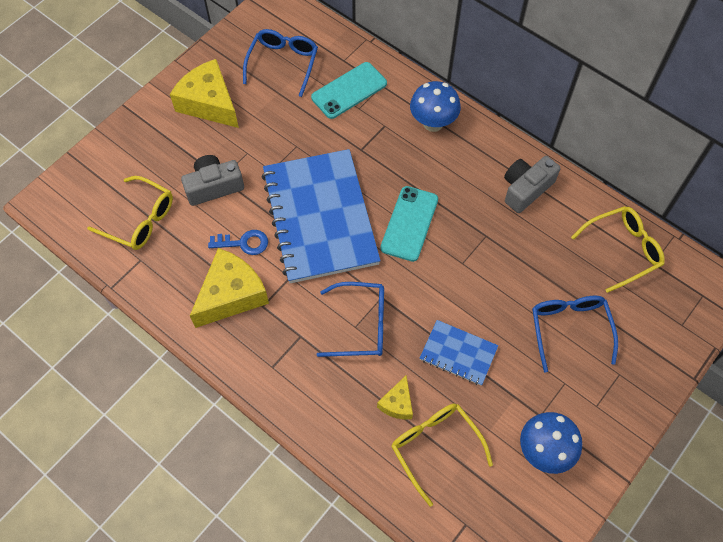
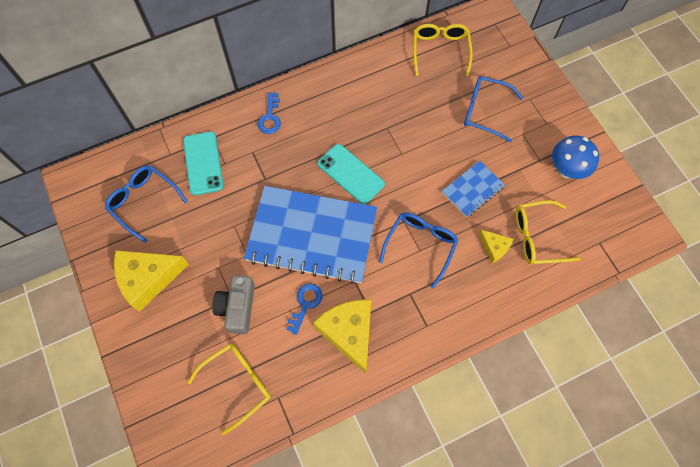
camera: 65 degrees left, 5 degrees up
(433, 123) = (270, 117): blue mushroom -> blue key
(526, 189) = (362, 84): grey camera -> none

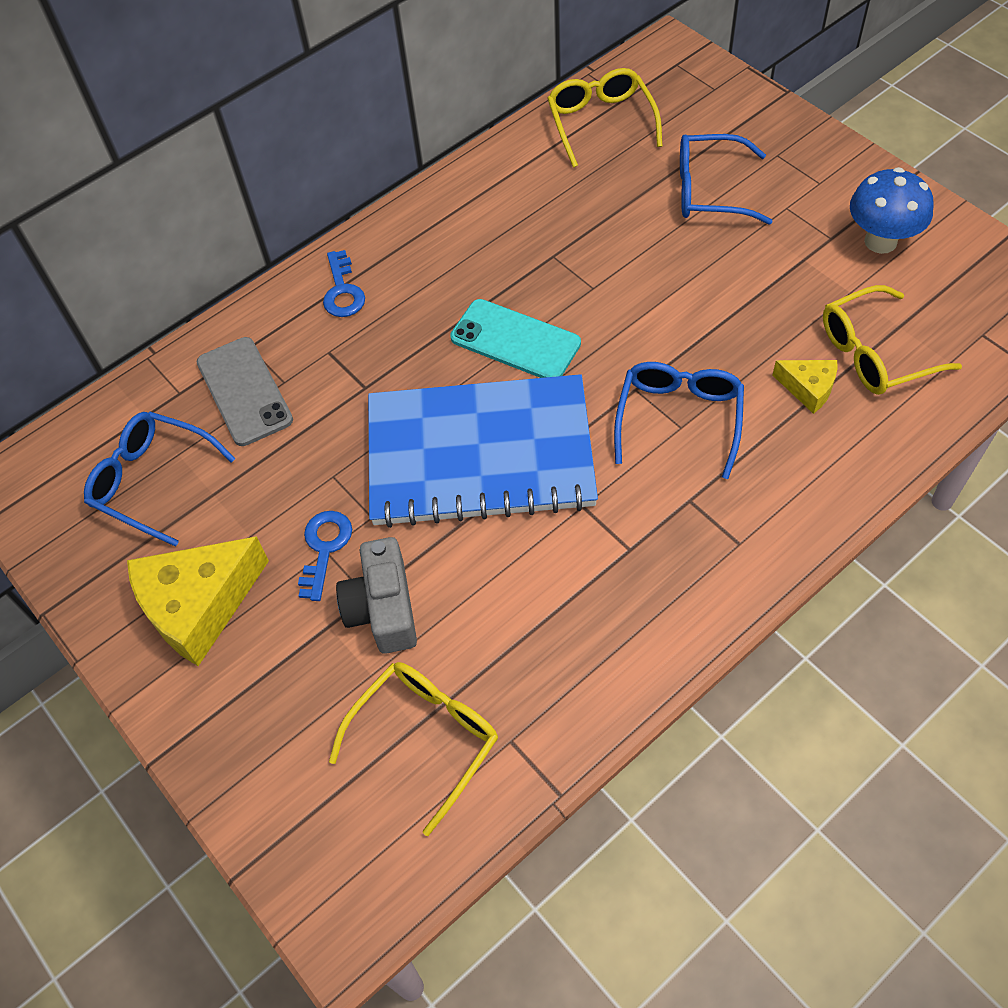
camera: 10 degrees left, 10 degrees down
(203, 163) = (244, 391): turquoise phone -> grey phone
(305, 304) = (507, 568): blue key -> blue key (324, 548)
(349, 333) = (603, 593): yellow cheese -> none
(472, 189) = (735, 310): blue notebook -> none

